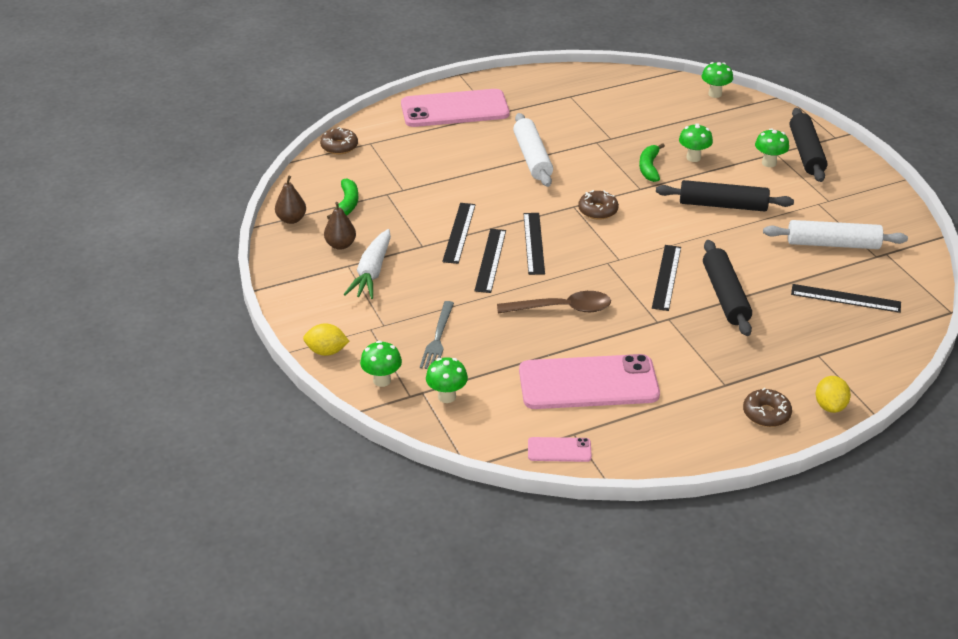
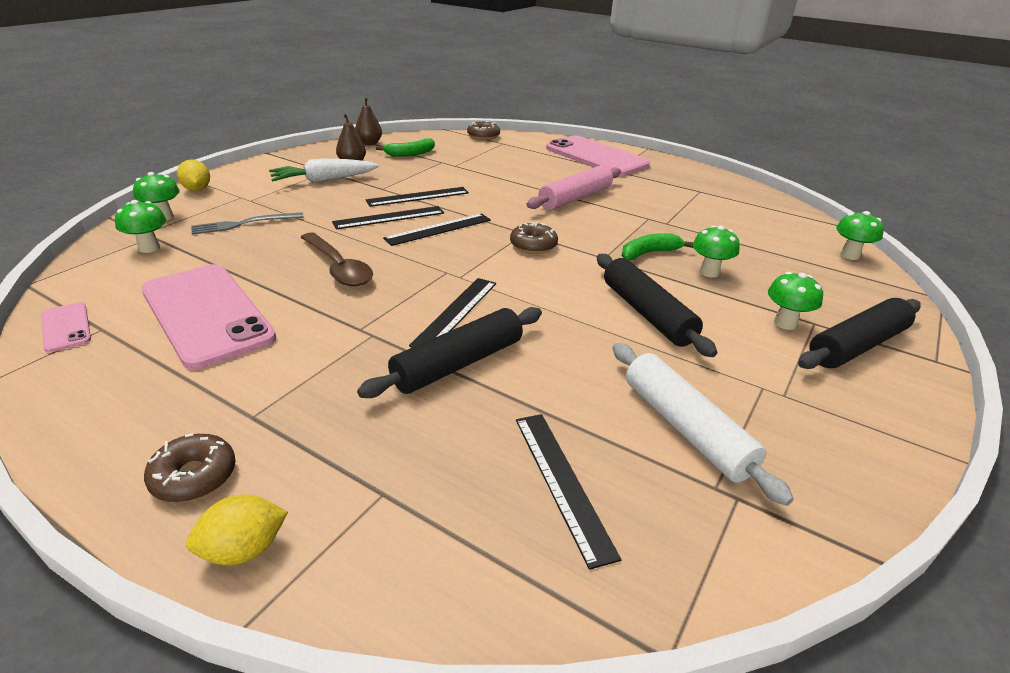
camera: 55 degrees right, 5 degrees down
(532, 158) = (575, 198): white rolling pin -> pink rolling pin
(666, 277) = (456, 312): black ruler -> black ruler turned 45 degrees counterclockwise

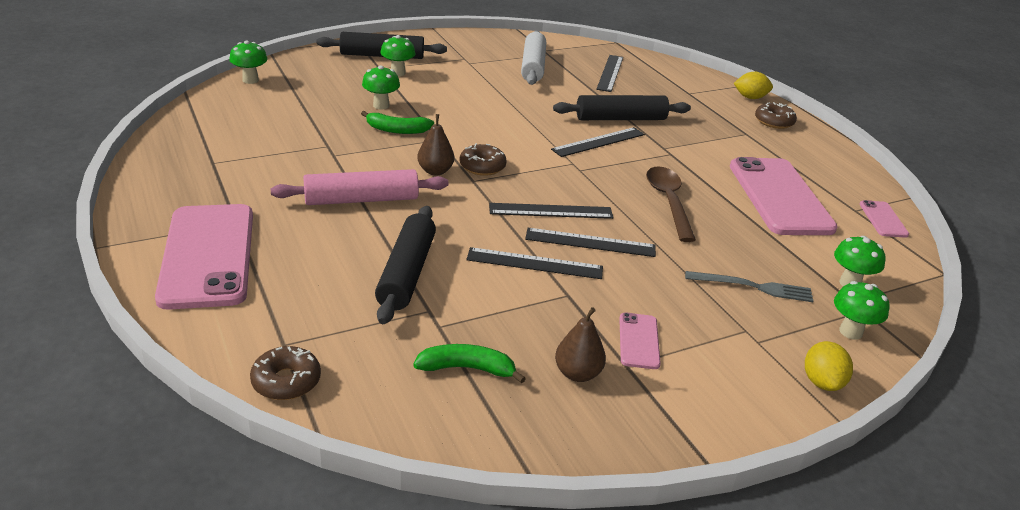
camera: 150 degrees left, 0 degrees up
(323, 180) = (638, 341): white carrot -> pink phone
(369, 143) = (513, 435): brown pear -> brown pear (435, 171)
(647, 313) = (472, 102): black rolling pin -> black rolling pin (406, 273)

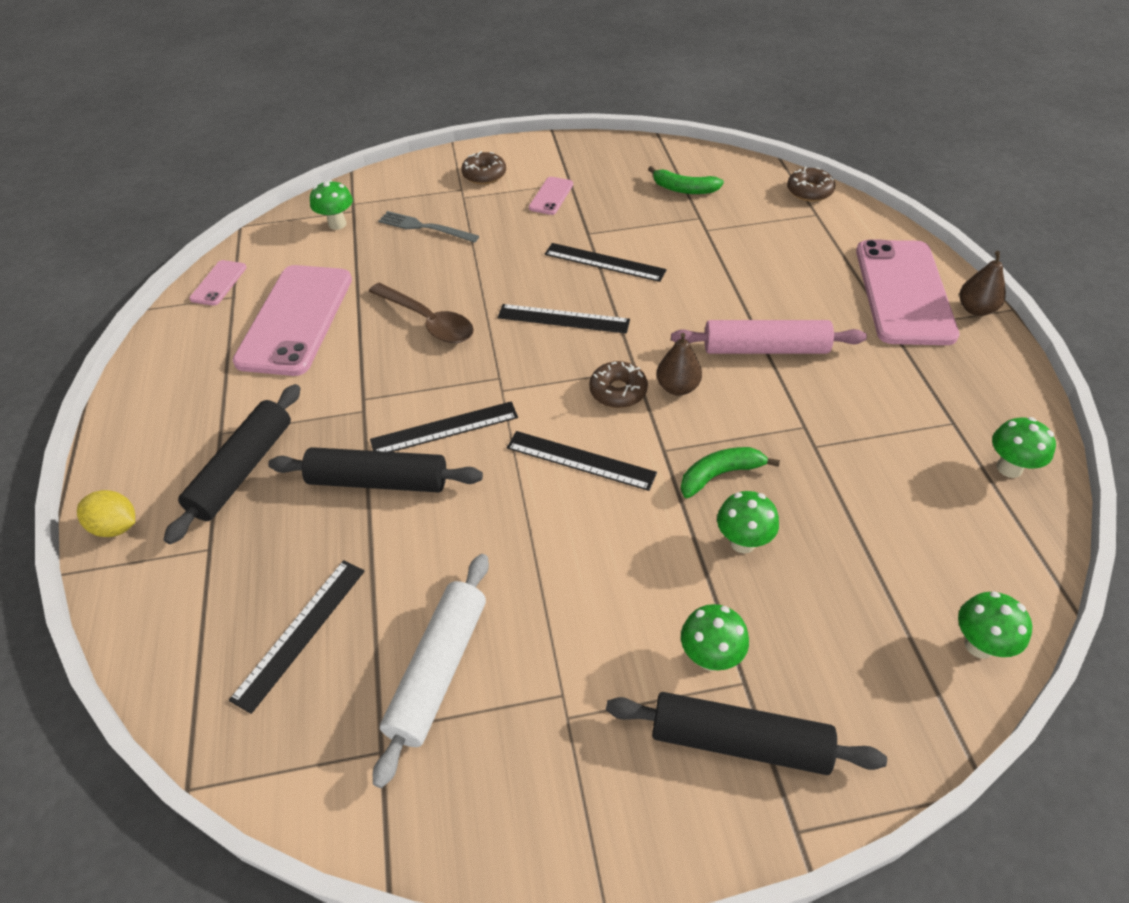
camera: 160 degrees left, 15 degrees up
(397, 130) = (720, 475): green banana -> green banana turned 45 degrees counterclockwise
(406, 273) = (722, 262): black rolling pin -> black rolling pin (243, 470)
(577, 373) = (607, 180): brown pear -> brown pear (975, 309)
(590, 242) = (542, 279): black ruler -> black ruler (580, 460)
(668, 202) = (428, 321): brown spoon -> brown spoon turned 60 degrees counterclockwise
(774, 122) = (150, 457): brown donut -> brown donut (484, 175)
(822, 382) = (441, 163): yellow lemon -> none
(850, 332) = (383, 189): green mushroom -> green mushroom (1009, 468)

